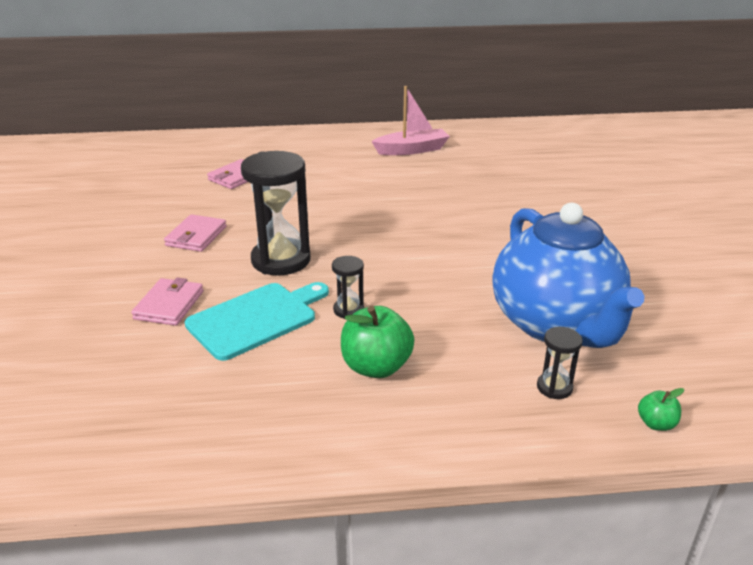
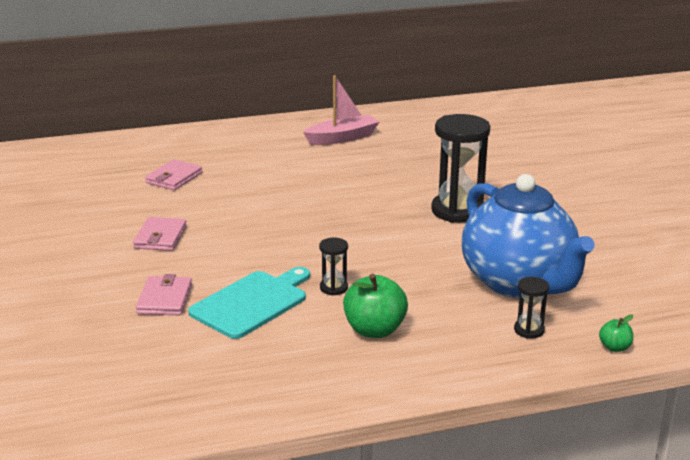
camera: 10 degrees left, 5 degrees down
(281, 260) = (253, 251): black hourglass -> black hourglass (457, 211)

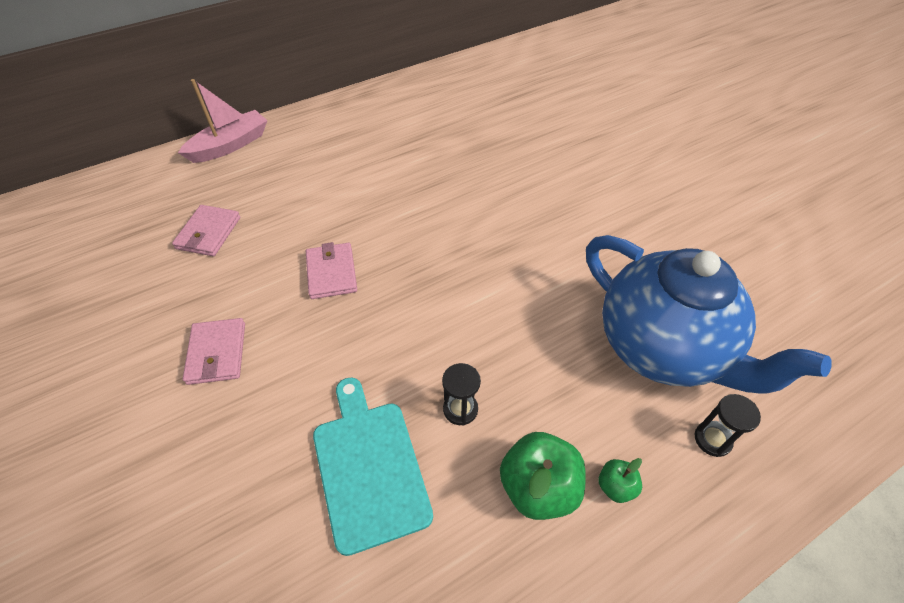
camera: 15 degrees left, 25 degrees up
(165, 299) = (252, 488): pink wallet -> pink wallet (331, 273)
(252, 303) = (369, 467): turquoise cutting board -> turquoise cutting board turned 45 degrees counterclockwise
(342, 138) = (383, 130): pink boat -> pink boat (230, 145)
(457, 211) = (547, 231): black hourglass -> none
(614, 347) = (817, 449): green apple -> green apple (615, 486)

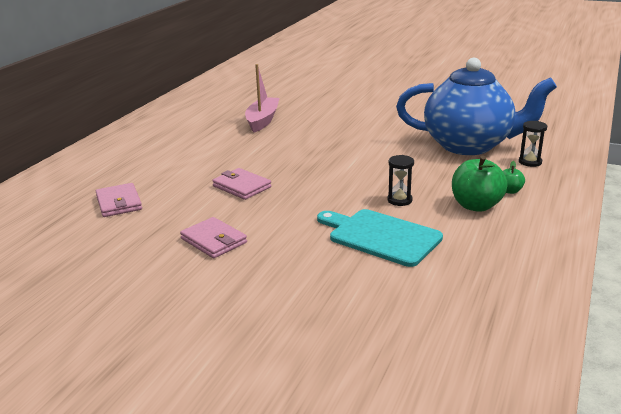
camera: 35 degrees left, 25 degrees down
(230, 145) = (67, 165): pink boat -> pink boat (262, 120)

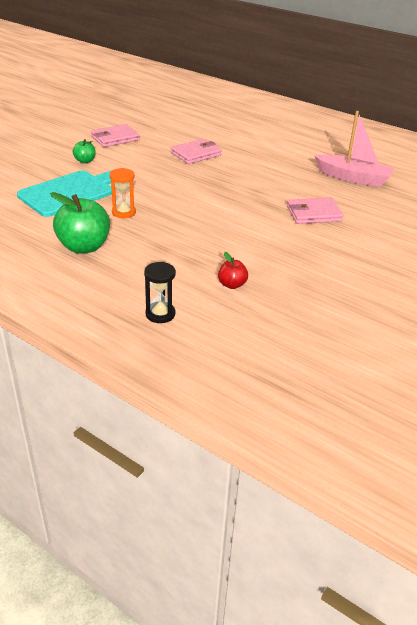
camera: 100 degrees right, 10 degrees up
(119, 203) = (195, 115): pink wallet -> pink wallet (314, 214)
(399, 200) = (124, 212): black hourglass -> orange hourglass
(469, 145) = (232, 285): blue teapot -> red apple
(510, 191) = (99, 275): green apple -> green apple (85, 161)

